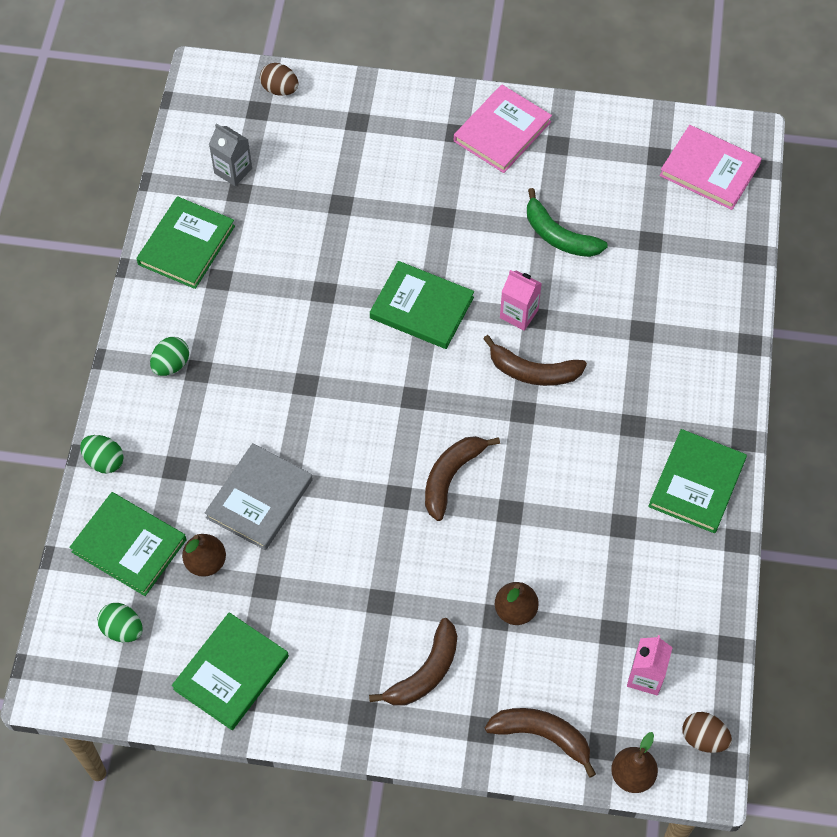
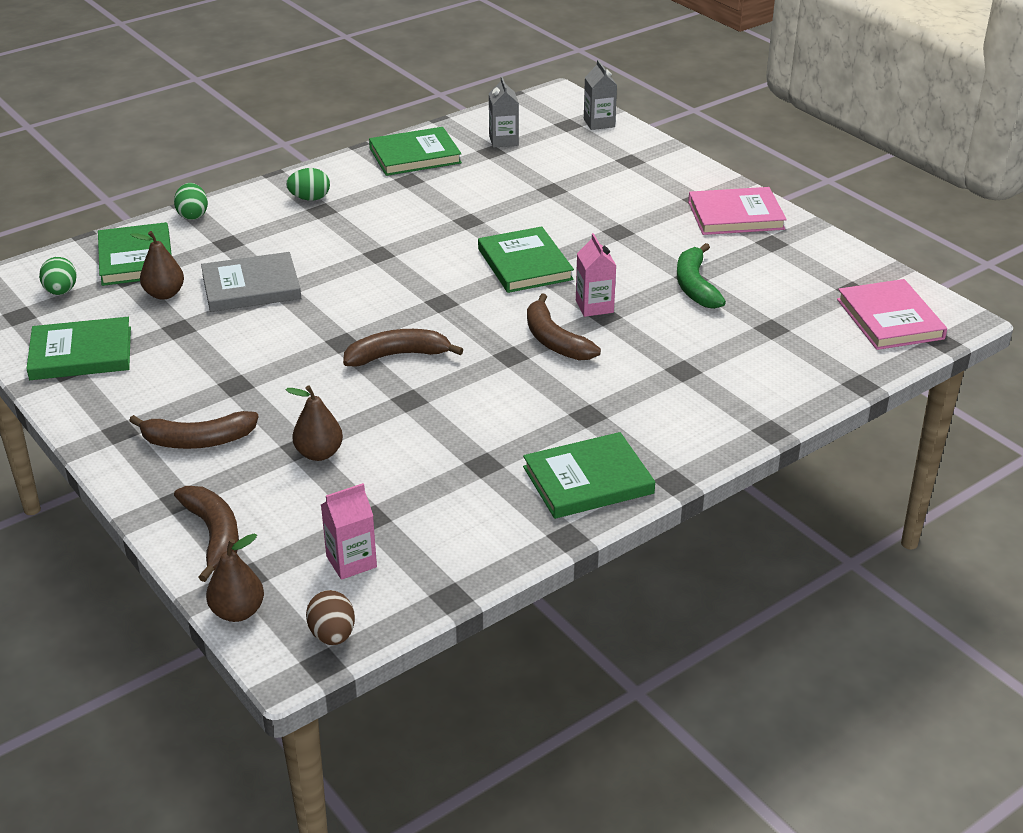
camera: 45 degrees right, 25 degrees down
(280, 89) = (599, 123): brown egg -> grey carton

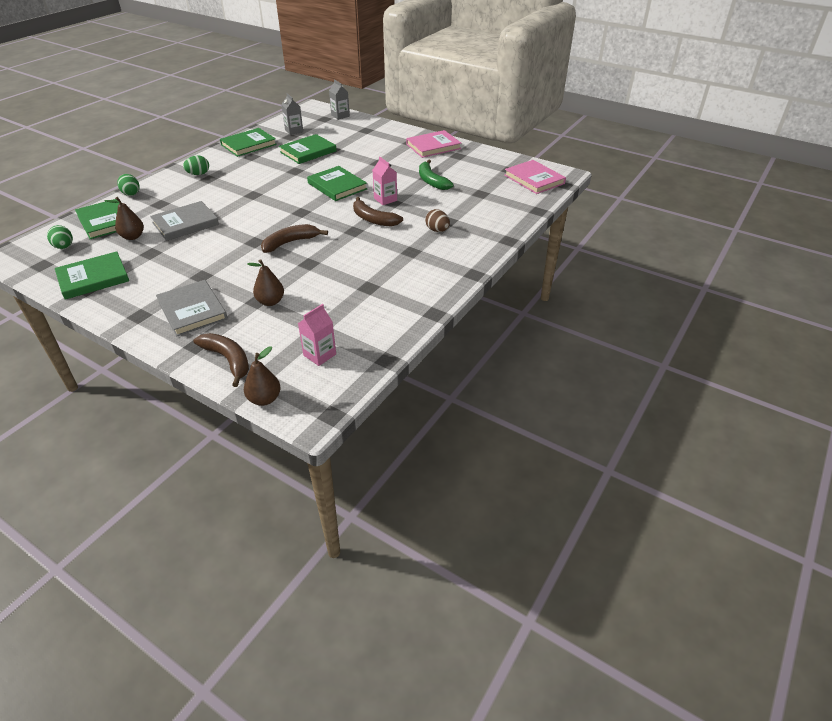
camera: 20 degrees left, 5 degrees up
(198, 441) = (192, 310): brown banana -> grey book
(332, 635) = (329, 397): brown egg -> brown egg (437, 230)
(588, 480) = (429, 283): green book -> green book (308, 151)

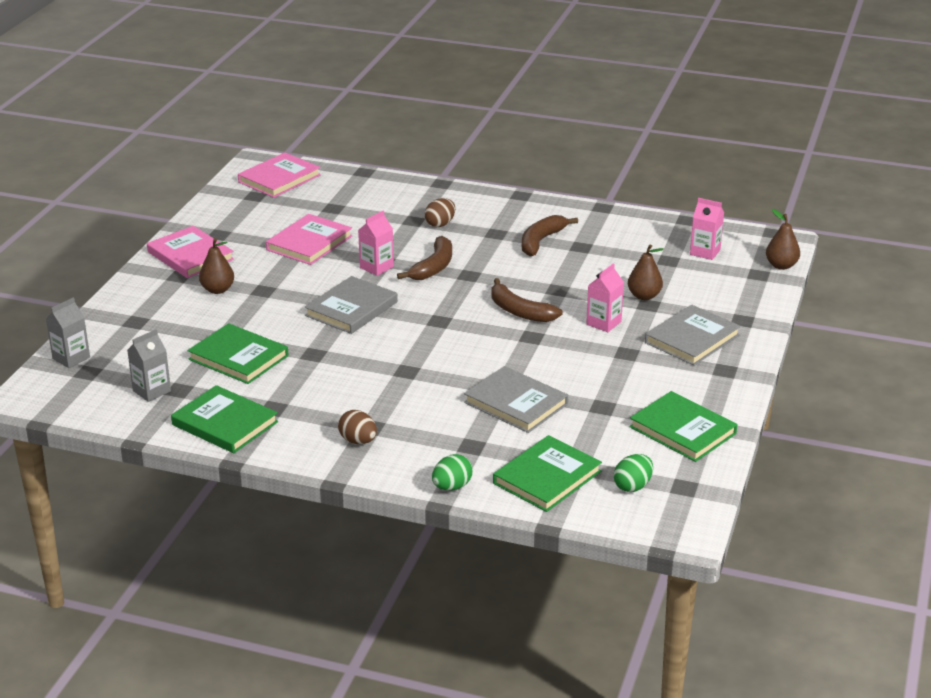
camera: 105 degrees left, 10 degrees down
(133, 237) = (573, 436): brown pear -> brown pear (217, 290)
(198, 174) = (358, 441): green egg -> brown egg
(228, 360) = (749, 296): brown banana -> brown banana (541, 241)
(247, 274) = (603, 323): none -> pink carton
(337, 186) = (351, 309): green book -> grey book
(431, 181) = (309, 243): green banana -> pink book

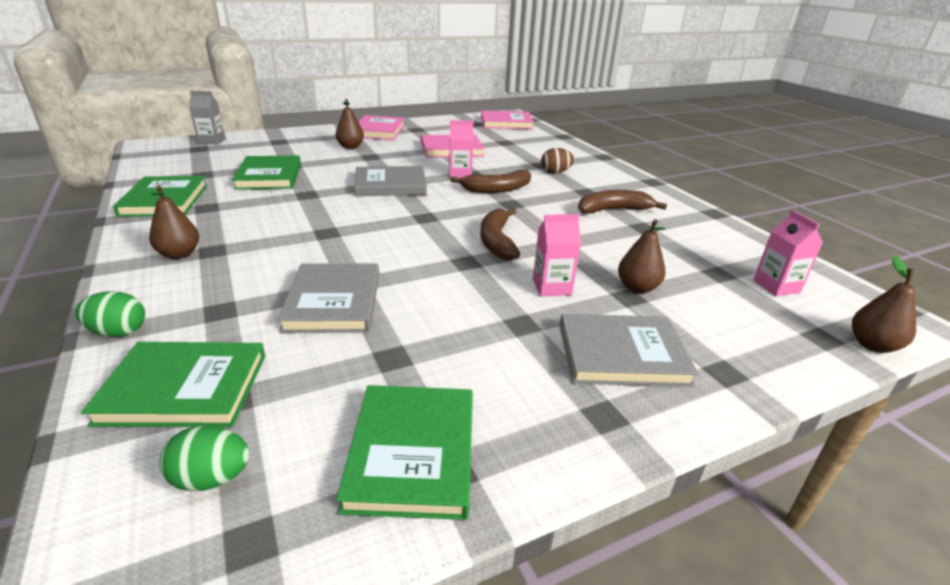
camera: 45 degrees right, 0 degrees up
(151, 391) = (191, 168): grey carton -> none
(358, 441) = (179, 254): brown egg -> brown pear

